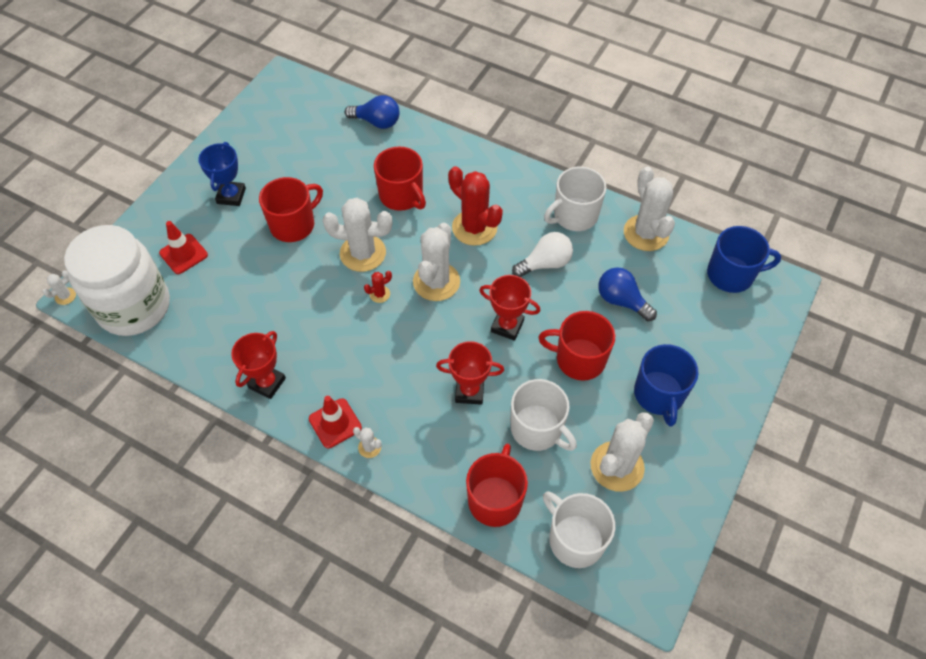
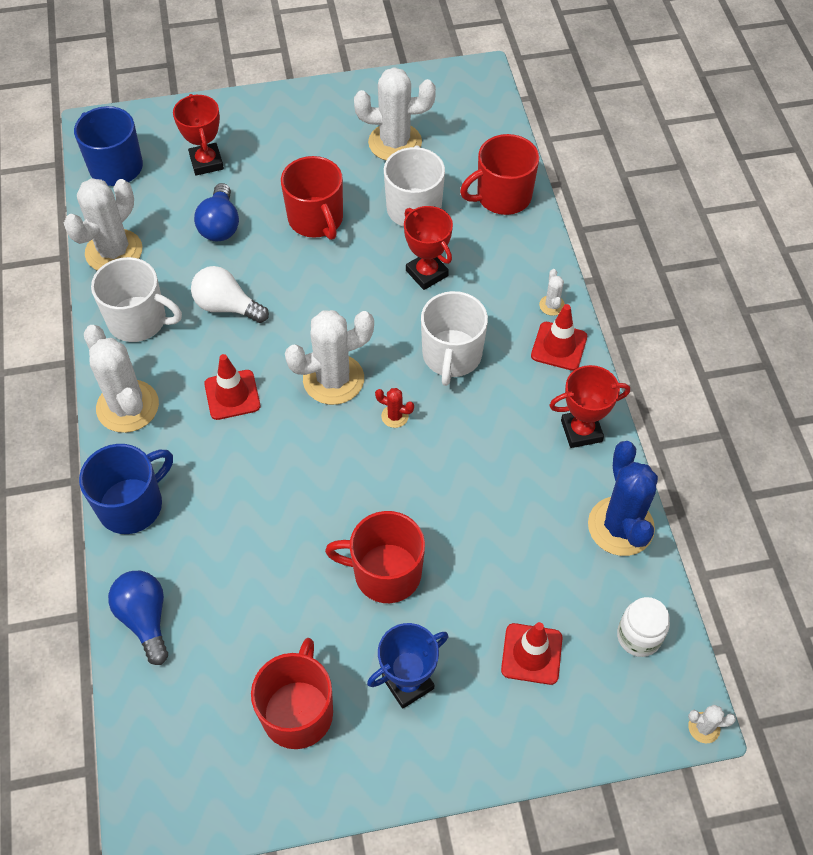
camera: 130 degrees left, 0 degrees up
(134, 307) = (638, 636): white jar -> white jar, size x0.42
(193, 351) = (620, 526): none -> blue cactus
(363, 253) = (359, 471): white cactus -> white cactus (127, 406)
(402, 196) = (246, 496): red mug -> red mug (298, 712)
(474, 228) = (232, 395): red cactus -> red traffic cone
(507, 326) = (331, 290): red trophy -> red trophy (206, 162)
(575, 539) = (481, 134): white mug -> white mug (451, 356)
(659, 395) = (300, 151): blue mug -> blue mug (132, 505)

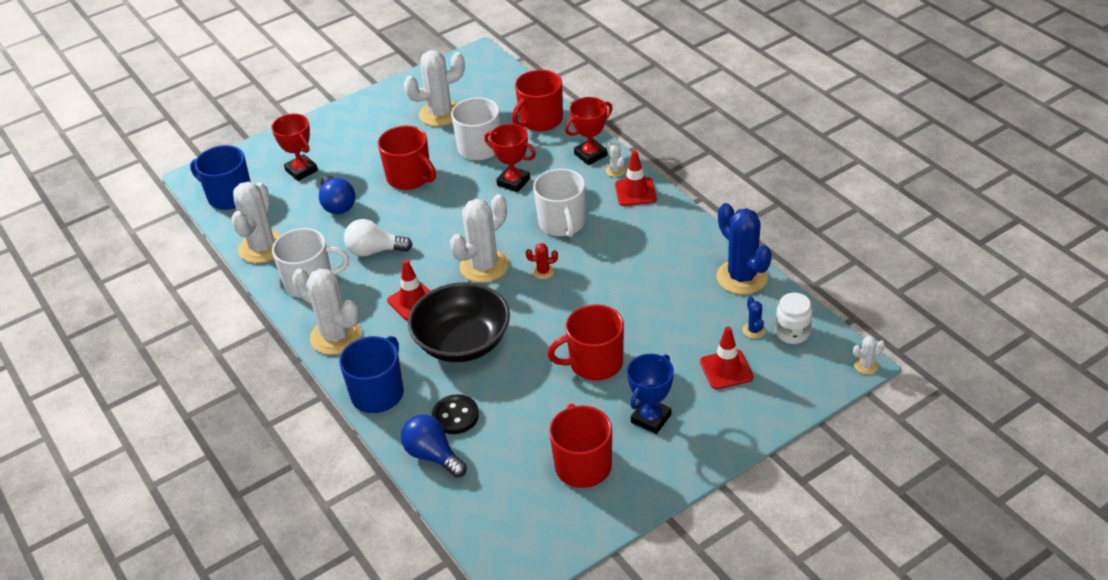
camera: 20 degrees left, 15 degrees down
(196, 575) = (455, 416): none -> black button
(256, 476) = (462, 342): none -> black bowl
(581, 431) = (681, 234): red trophy -> red trophy (590, 155)
(594, 611) = (754, 330): none -> blue cactus

